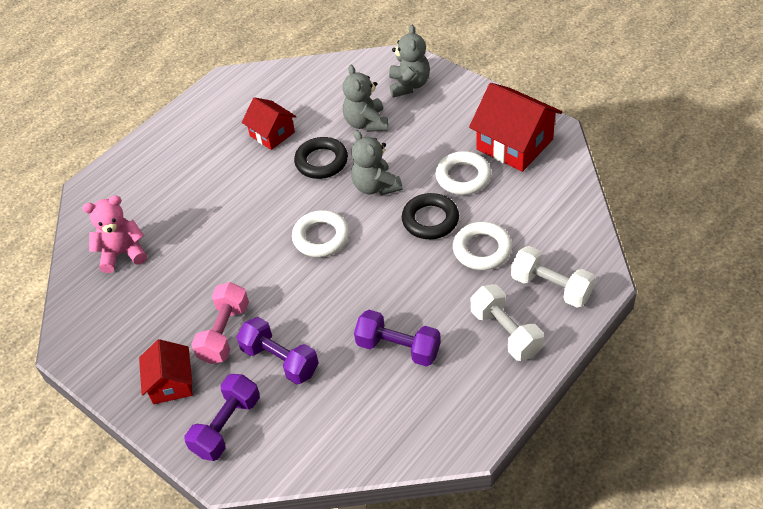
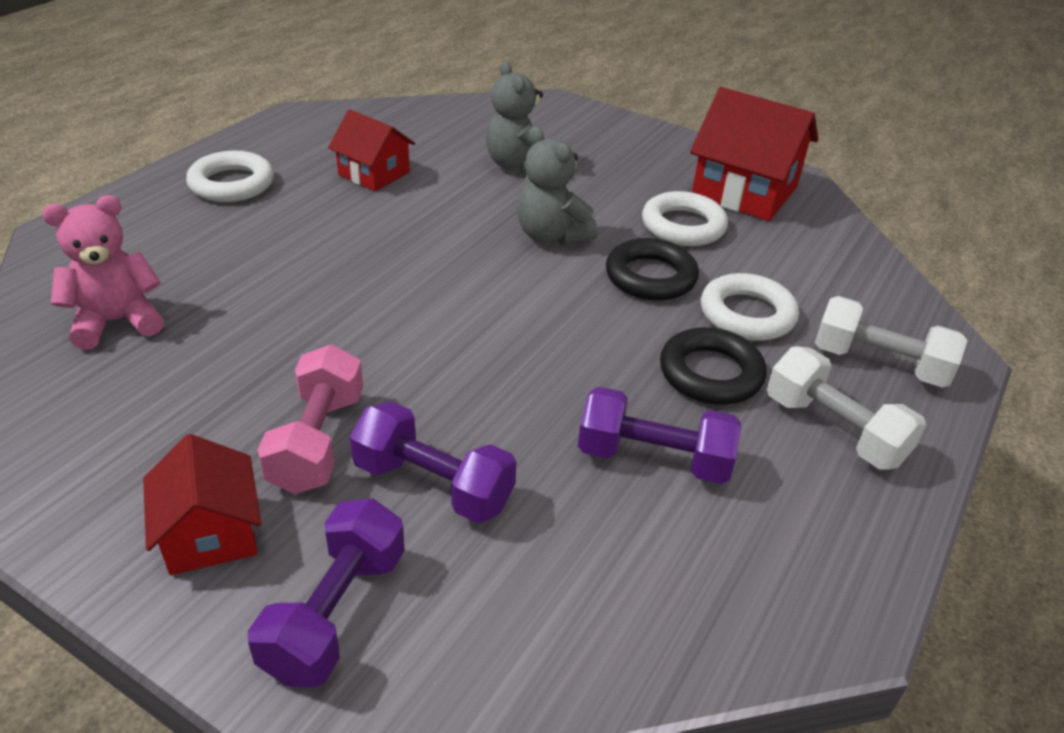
camera: 15 degrees left, 10 degrees down
(321, 161) = (458, 206): black ring -> black ring (710, 373)
(321, 237) = (476, 299): white ring -> white ring (232, 184)
(409, 85) = (570, 128): grey teddy bear -> none

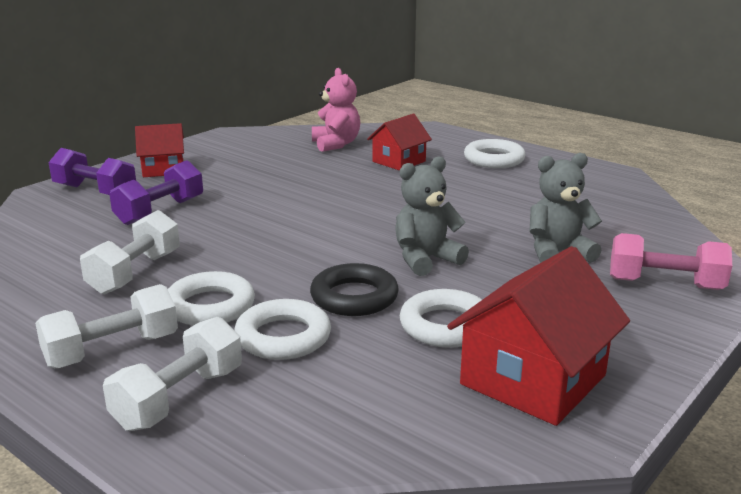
camera: 100 degrees right, 15 degrees down
(317, 441) = (212, 186): pink dumbbell -> pink dumbbell (665, 284)
(374, 174) = (522, 198): red house -> red house (399, 161)
(653, 458) = (135, 273): purple dumbbell -> white dumbbell
(710, 373) = (210, 306): black ring -> white ring

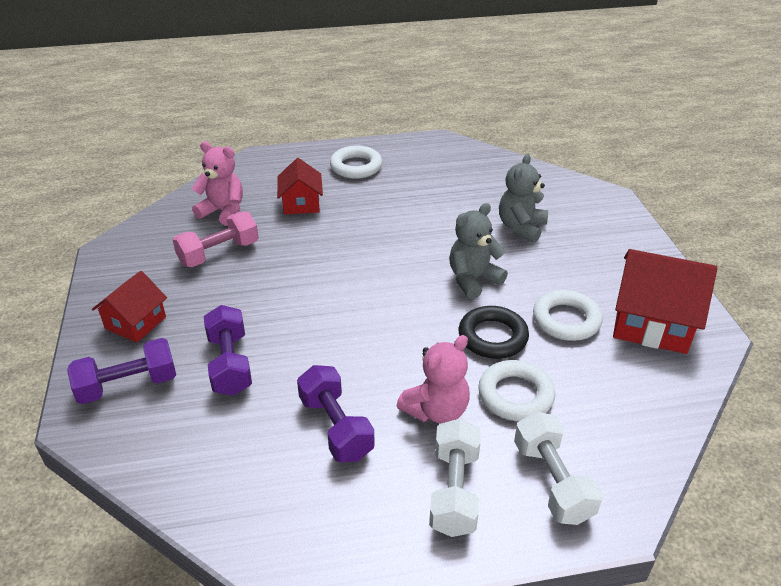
camera: 50 degrees left, 15 degrees up
(135, 273) = (336, 427): white dumbbell -> purple dumbbell
(210, 306) = (436, 410): white ring -> pink teddy bear
(425, 259) = (473, 280): grey teddy bear -> grey teddy bear turned 45 degrees clockwise
(533, 380) = (652, 323): red house -> red house turned 60 degrees counterclockwise
(665, 284) = (595, 217): pink dumbbell -> pink dumbbell (219, 253)

